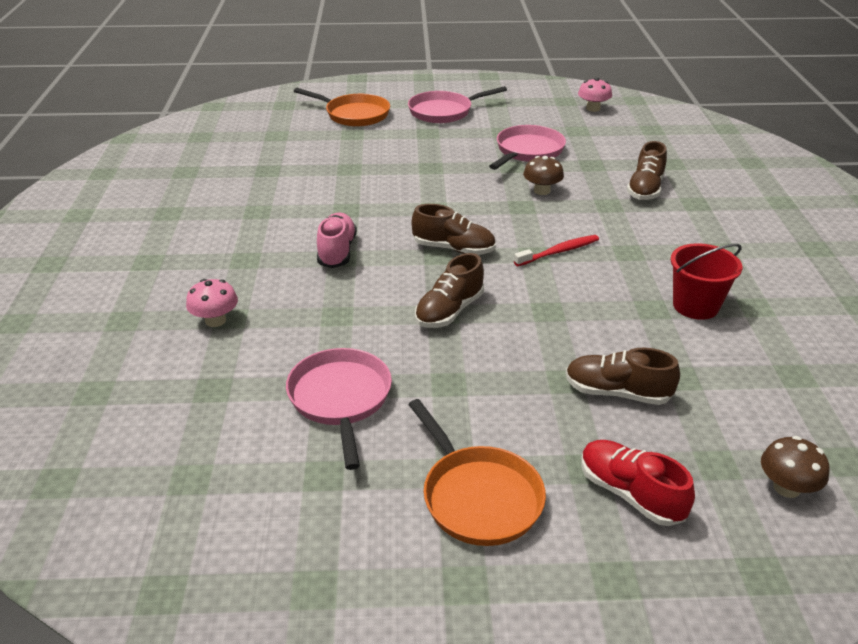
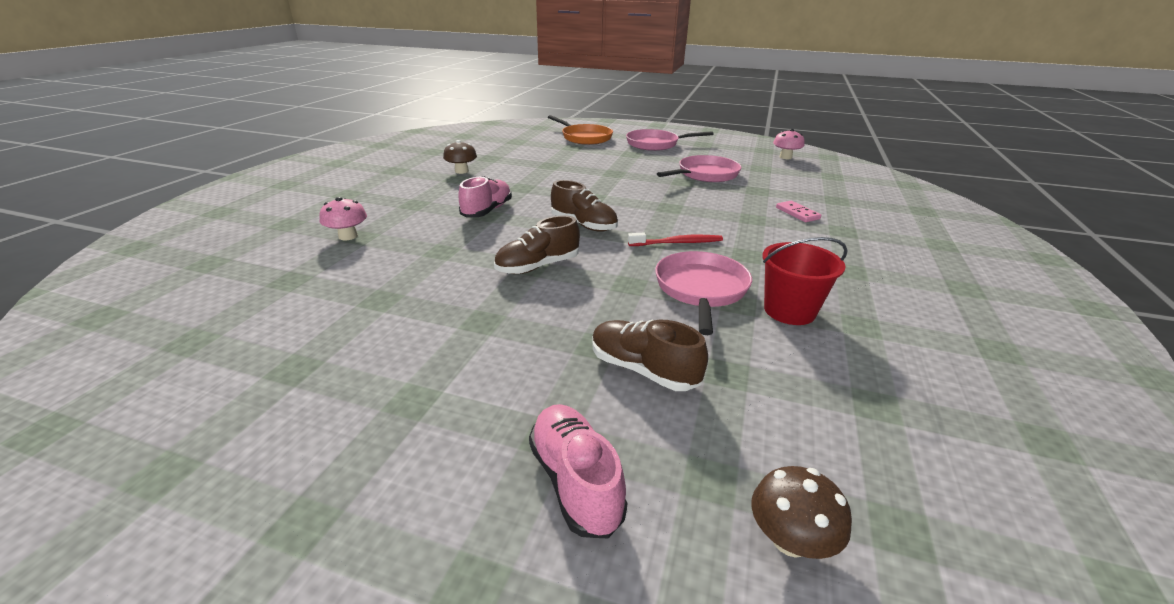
camera: 20 degrees right, 5 degrees down
(340, 399) = (376, 311): pink pan -> pink pan (701, 290)
(478, 496) = (409, 431): orange pan -> none
(542, 191) = (696, 200): brown mushroom -> brown mushroom (461, 171)
(630, 494) = (575, 481): red shoe -> pink shoe
(645, 189) = (797, 213): brown shoe -> pink domino

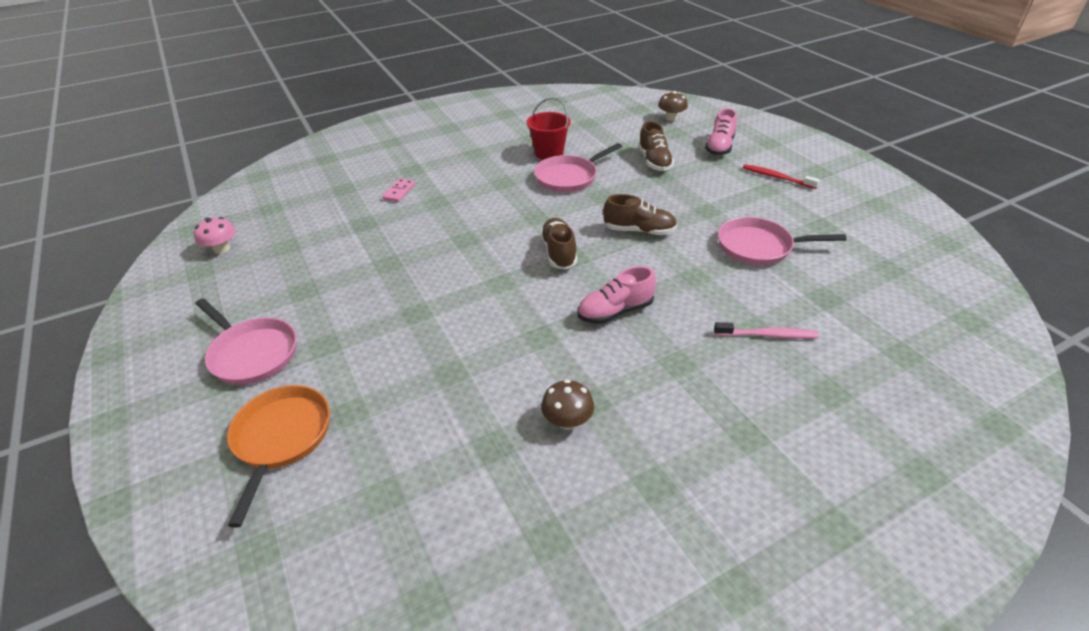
camera: 135 degrees left, 10 degrees up
(348, 236) = (767, 335): pink mushroom -> pink toothbrush
(677, 243) = (524, 207): red toothbrush -> red toothbrush (777, 177)
(705, 175) = (349, 263): pink pan -> pink pan (759, 247)

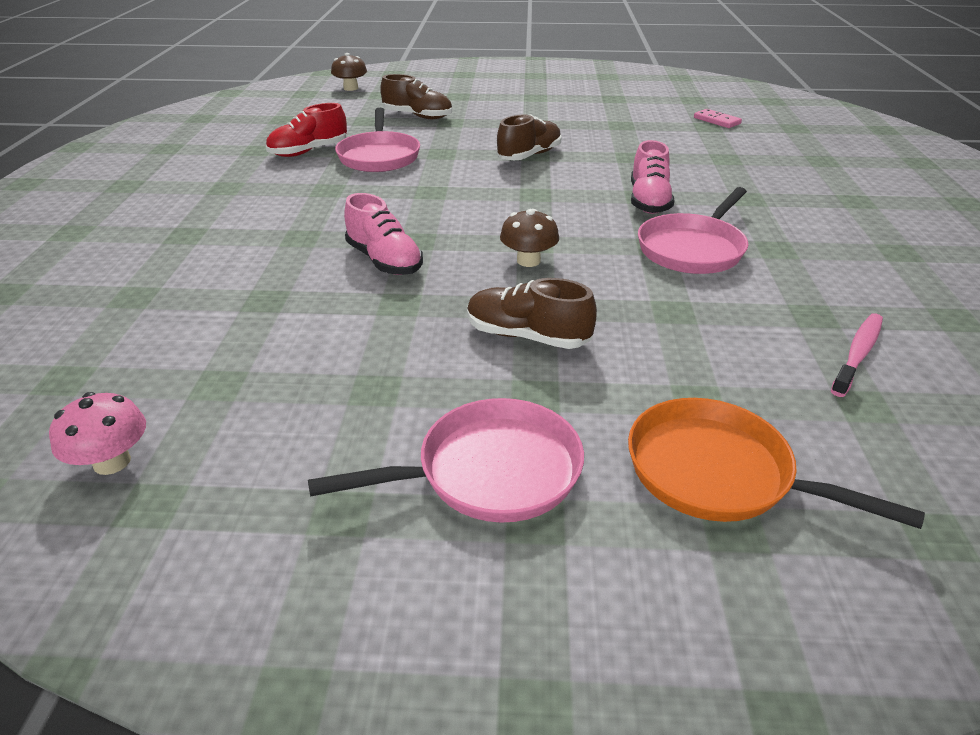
camera: 60 degrees left, 5 degrees down
(399, 192) = (227, 256): pink domino -> pink domino (716, 121)
(549, 153) = (309, 151): red bucket -> red shoe
(558, 253) = (517, 199): brown shoe -> brown shoe (527, 336)
(567, 421) = (797, 267): brown mushroom -> brown mushroom (528, 261)
(719, 147) = (439, 89): pink shoe -> pink shoe (384, 261)
(759, 247) = (616, 124): pink pan -> pink pan (693, 249)
(767, 335) = (738, 157): pink toothbrush -> pink toothbrush (857, 354)
(777, 177) = (522, 88): red toothbrush -> none

